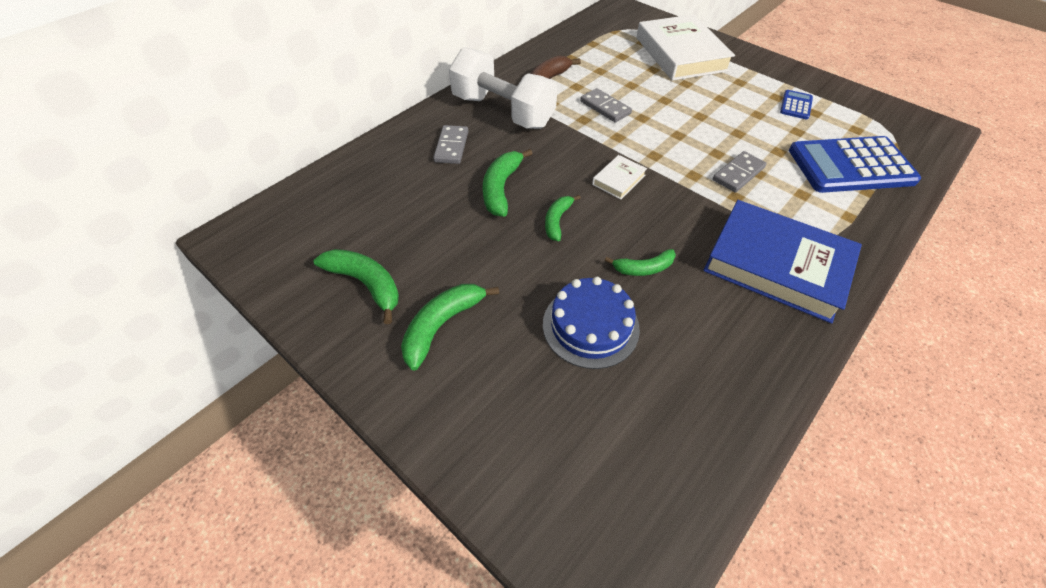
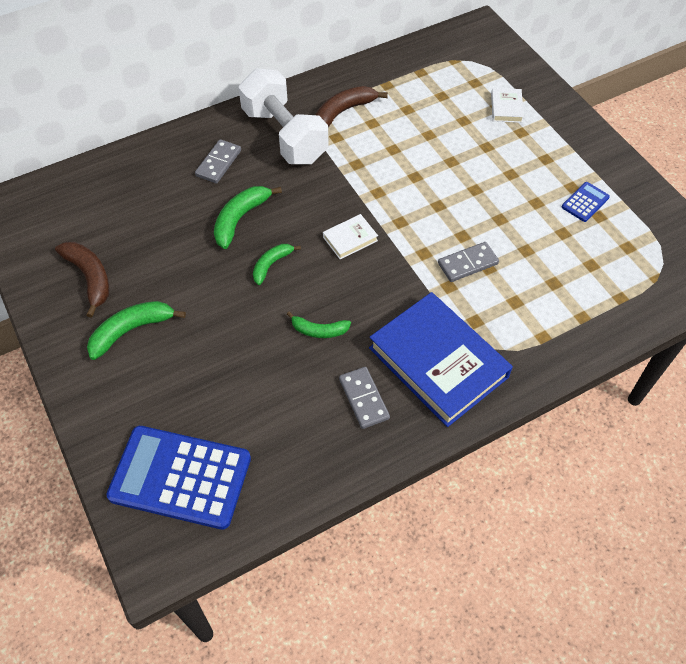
camera: 20 degrees right, 5 degrees up
(366, 284) = (90, 278): green banana -> brown banana
(590, 326) = (245, 366): blue cake -> none
(605, 107) = (385, 155): grey domino -> grey domino (364, 399)
(680, 54) = (506, 108): white book -> white book, size x0.43
(850, 166) = (588, 285): blue calculator -> blue calculator (180, 477)

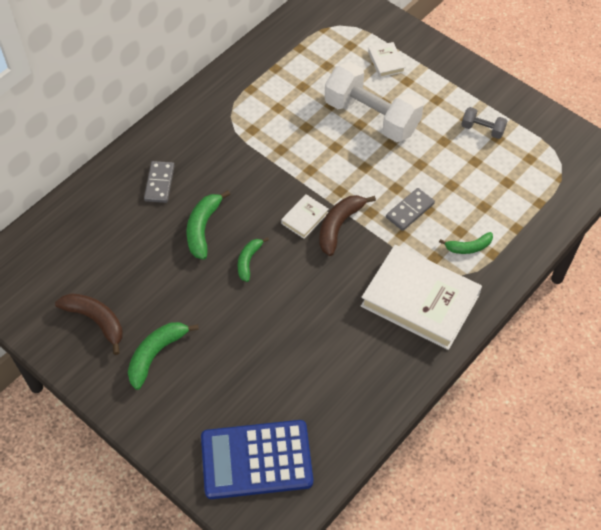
camera: 20 degrees left, 0 degrees up
(284, 135) = (206, 141): white dumbbell -> white dumbbell (371, 117)
(319, 330) = (313, 304): green banana -> green banana (468, 247)
(344, 111) = (248, 103): brown banana -> brown banana (339, 226)
(364, 399) = (374, 349): grey domino -> none
(438, 362) = (420, 300): blue book -> white book
(585, 202) = (482, 129): blue calculator -> grey dumbbell

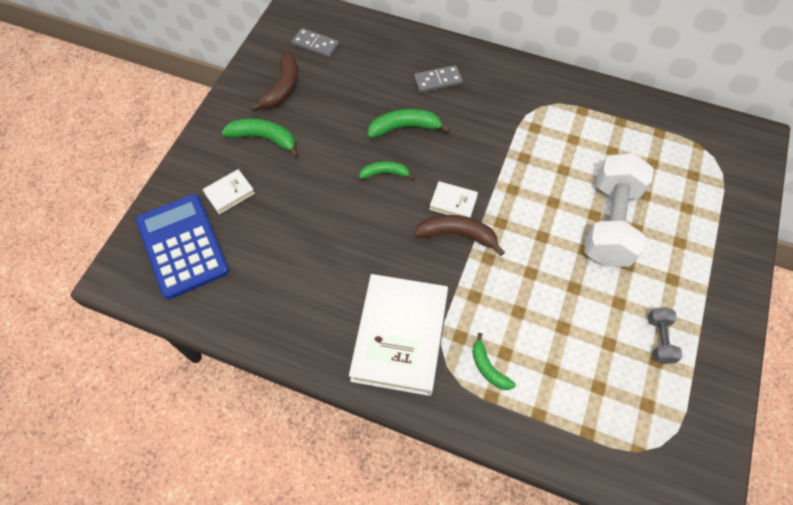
camera: 70 degrees right, 5 degrees up
(386, 62) = (693, 214): white book -> white book (229, 193)
(410, 211) = (508, 295): grey domino -> grey domino (315, 45)

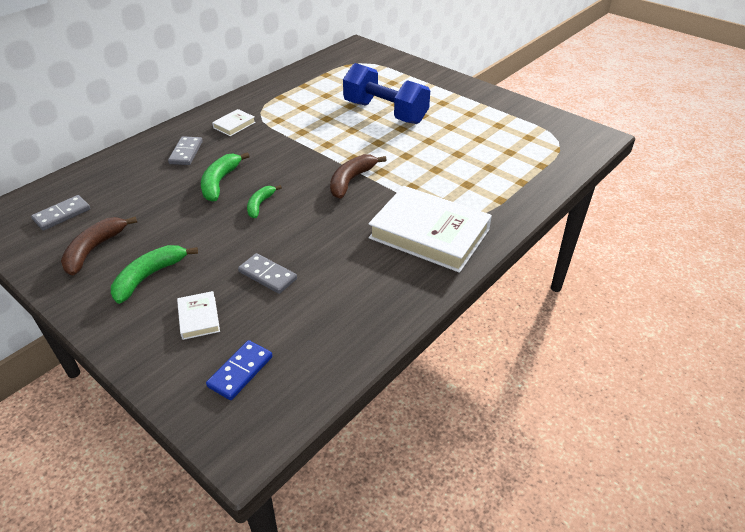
camera: 70 degrees left, 20 degrees down
(183, 246) = (240, 371): blue calculator -> blue domino
(282, 88) = (94, 249): brown banana -> brown banana turned 105 degrees counterclockwise
(292, 219) = (267, 275): none -> grey domino
(453, 202) = (318, 175): white book -> white book (234, 125)
(488, 368) = (476, 195): green banana -> none
(610, 223) = (385, 112): white dumbbell -> blue dumbbell
(659, 339) = (484, 120): grey dumbbell -> none

